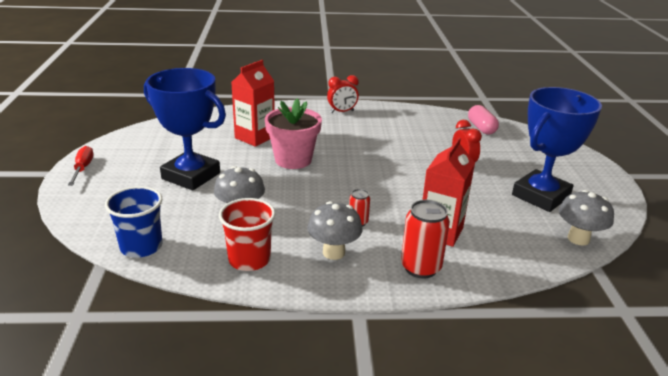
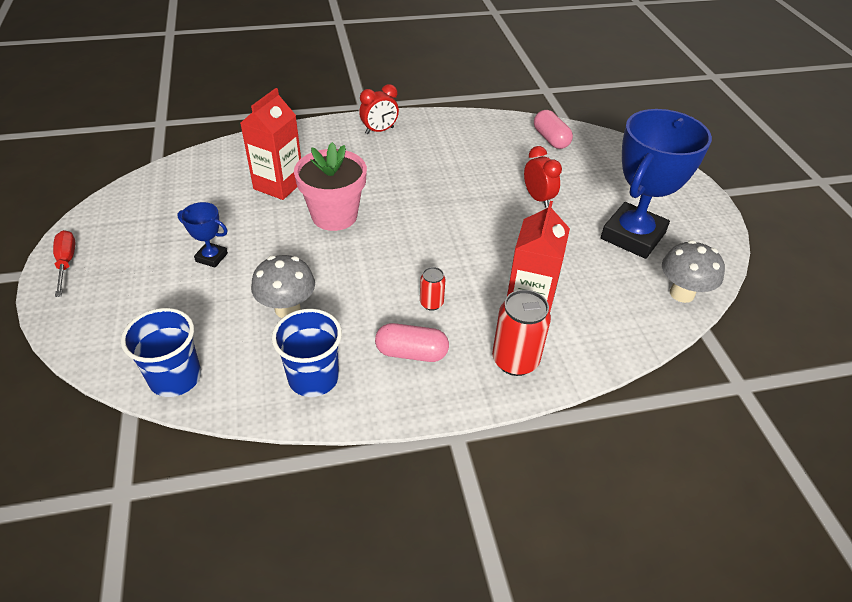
camera: 10 degrees left, 15 degrees up
(191, 176) = (211, 257): blue trophy -> blue trophy, size x0.44
(249, 259) = (313, 378): red cup -> blue cup
(333, 252) = (411, 353): grey mushroom -> pink capsule

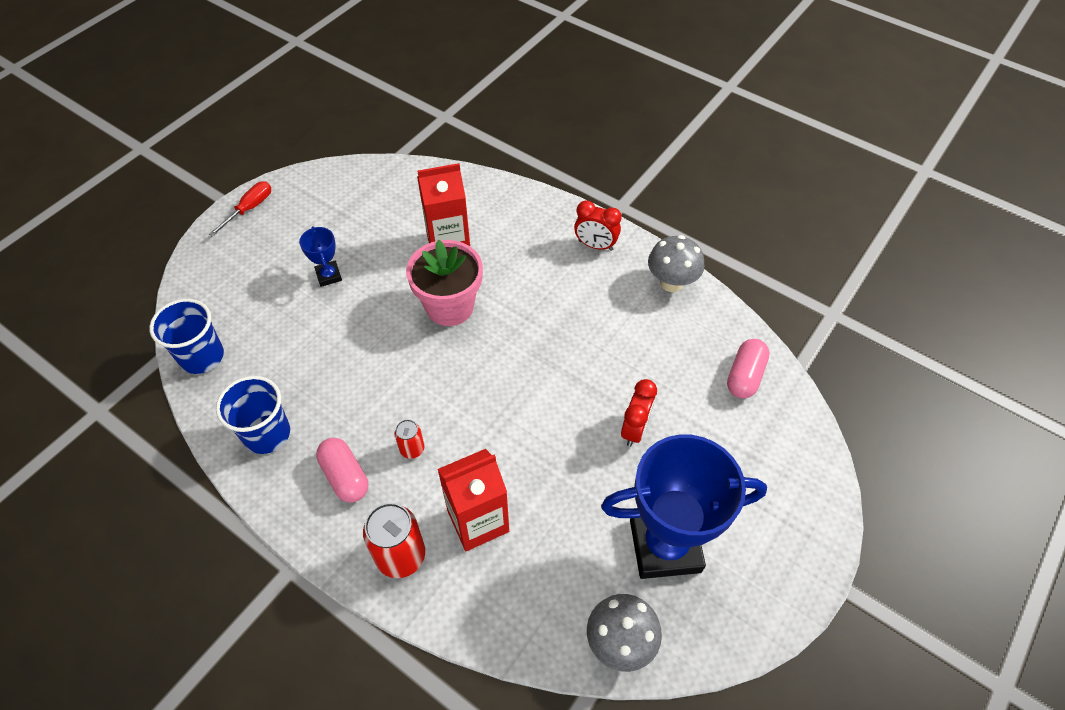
camera: 50 degrees right, 10 degrees up
(287, 309) = (319, 363): grey mushroom -> grey mushroom (671, 283)

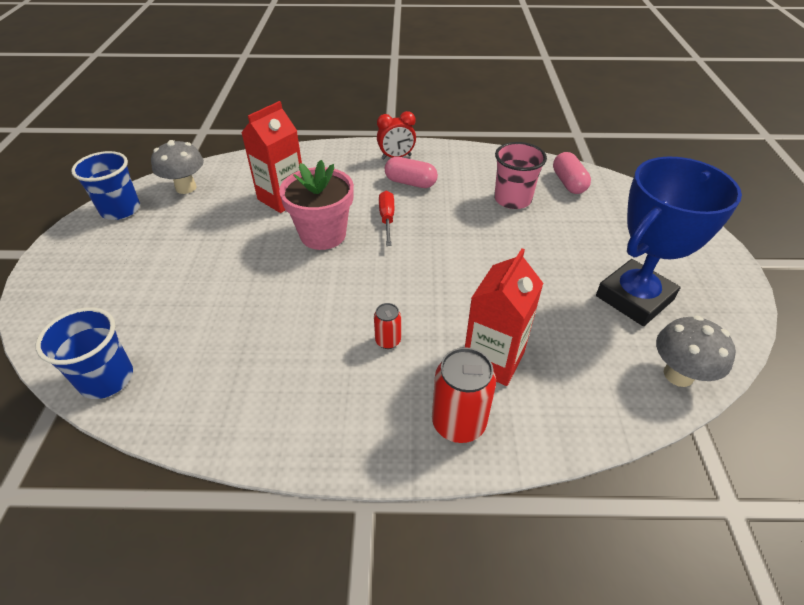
camera: 35 degrees left, 10 degrees down
(249, 209) = (65, 248): red screwdriver -> red screwdriver (387, 219)
(267, 434) = (237, 403): blue cup -> blue cup (120, 210)
(329, 276) = (192, 260): blue trophy -> none
(345, 476) = (348, 393): pink capsule -> pink capsule (410, 183)
(635, 429) = (537, 243): red clock -> none
(662, 364) = (512, 199): none -> pink cup
(671, 283) = (469, 156): grey mushroom -> grey mushroom (186, 188)

